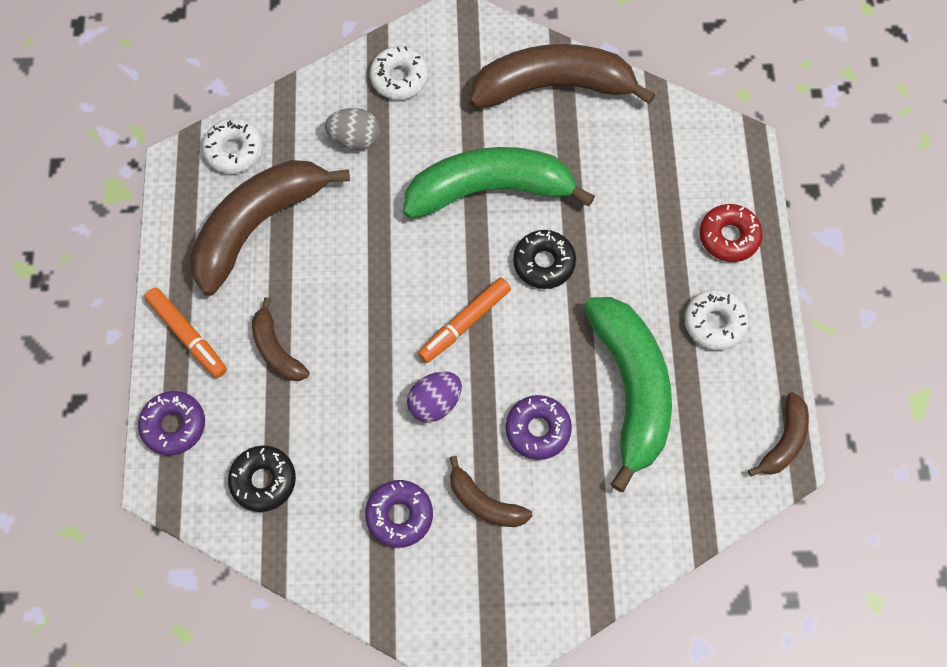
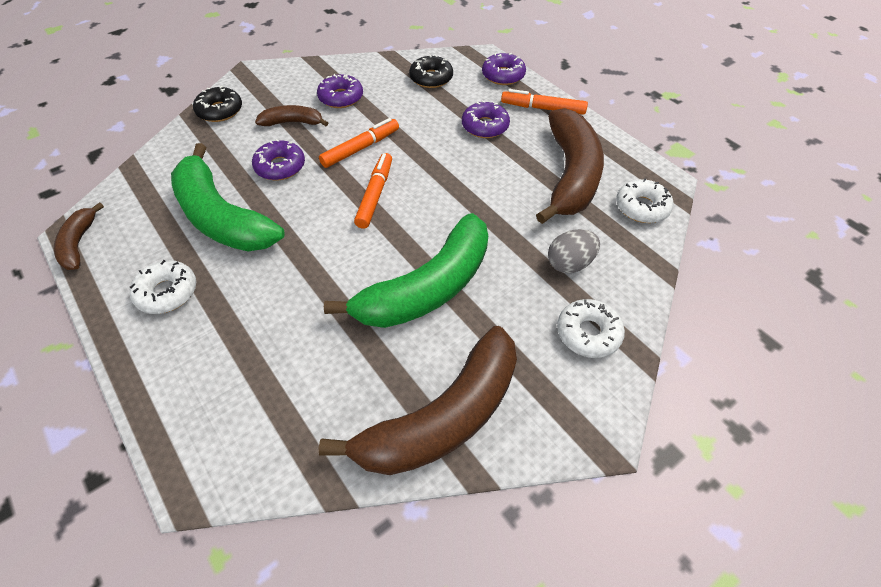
camera: 145 degrees right, 15 degrees down
(276, 349) = (485, 126): brown banana -> purple donut
(435, 403) = (361, 148): purple egg -> orange marker
(544, 263) = (342, 260): black donut -> black donut (220, 111)
(729, 237) = (178, 370): red donut -> none

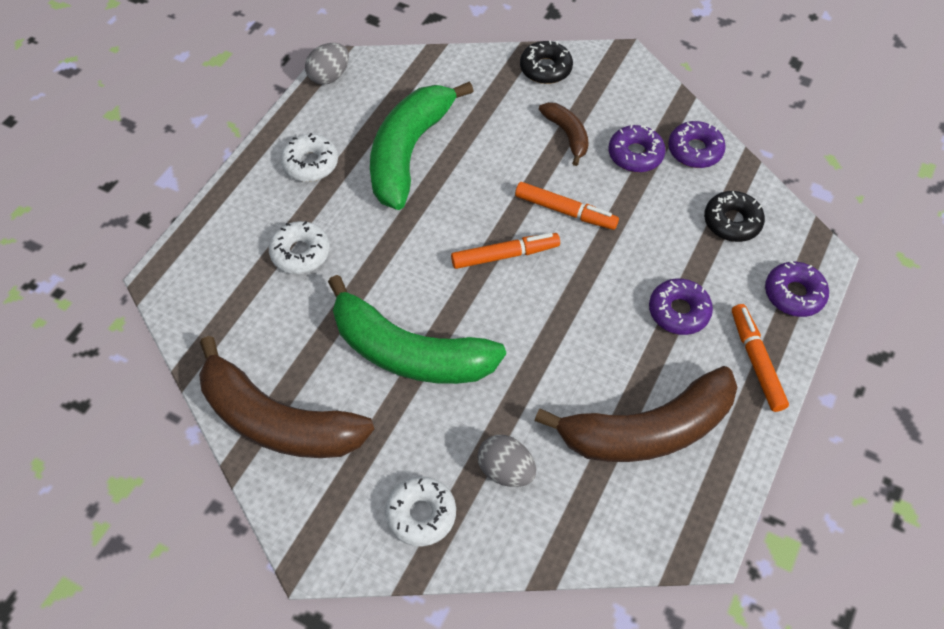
camera: 65 degrees right, 5 degrees up
(79, 243) = (329, 76): brown banana -> grey egg
(280, 167) = (497, 159): purple donut -> purple donut (695, 150)
(641, 207) = (637, 524): white donut -> white donut (300, 253)

